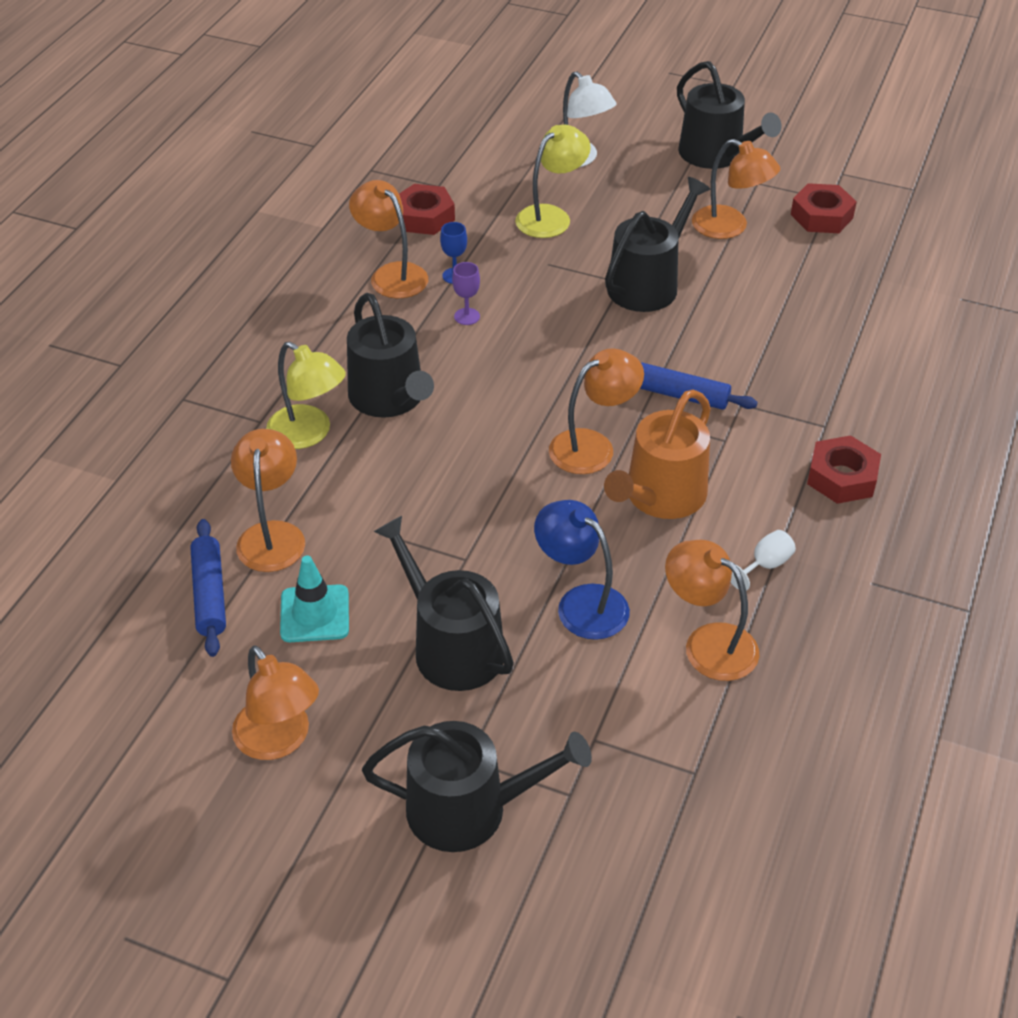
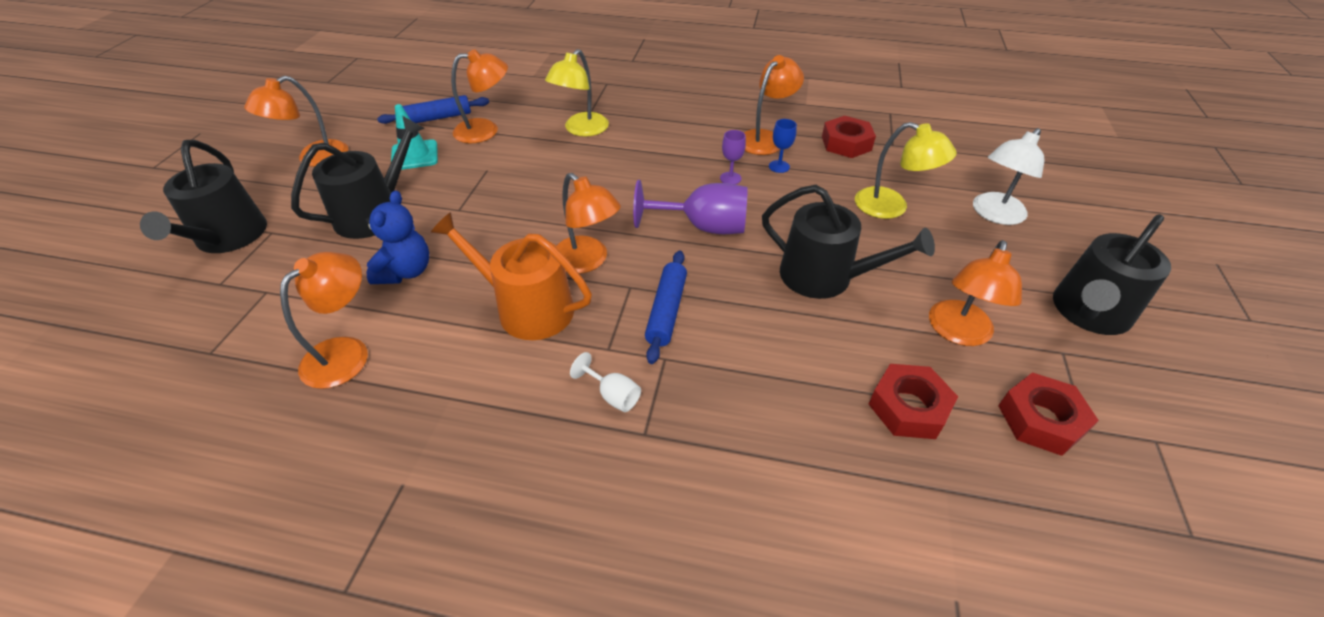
camera: 80 degrees right, 0 degrees up
(390, 398) = (624, 156): black watering can -> none
(553, 351) = (703, 227): none -> purple goblet
(581, 603) = (406, 271): blue lamp -> blue teddy bear
(765, 565) = (436, 389): white goblet -> white goblet (613, 395)
(842, 477) = (563, 452): red nut -> red nut (908, 407)

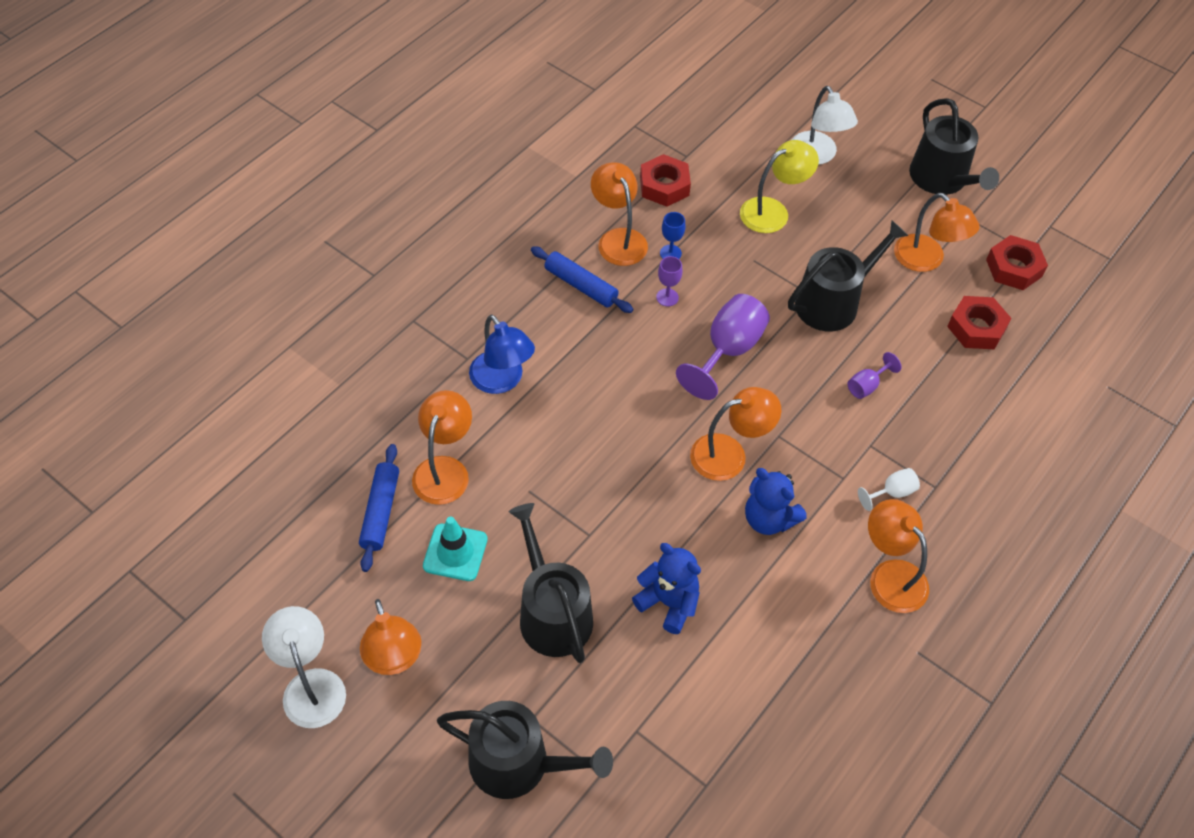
camera: 65 degrees left, 10 degrees up
(286, 134) = (311, 685): none -> white lamp
(346, 352) = (759, 670): orange lamp -> orange lamp (890, 576)
(527, 308) = (769, 519): orange watering can -> blue teddy bear
(581, 130) = (502, 381): yellow lamp -> blue lamp
(666, 311) = (820, 423): blue rolling pin -> blue rolling pin (581, 286)
(740, 333) = (867, 386): none -> purple goblet

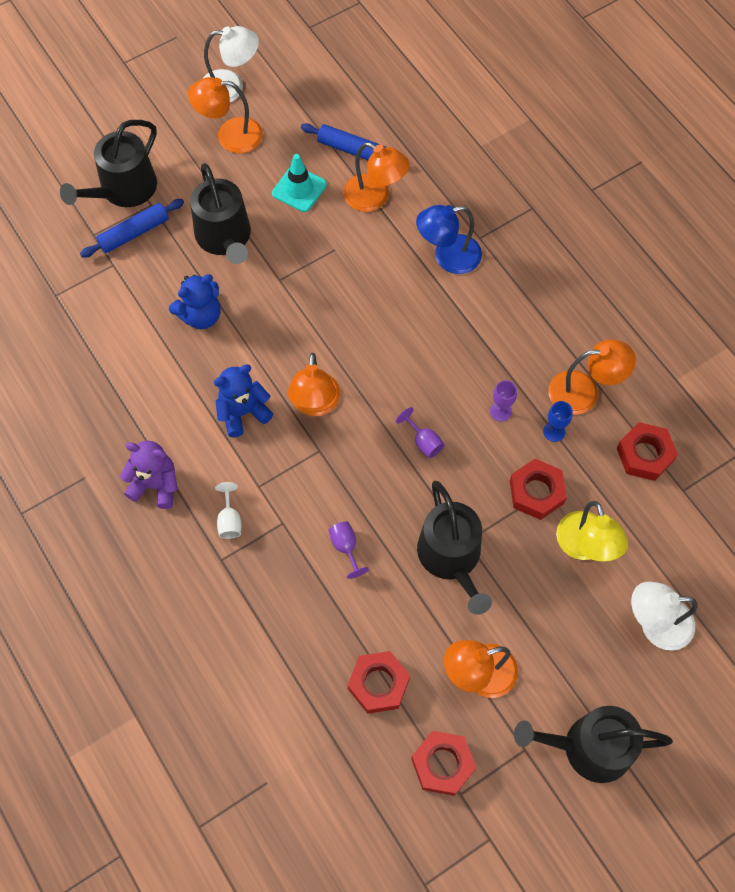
camera: 110 degrees right, 10 degrees up
(552, 612) = (225, 237): black watering can -> black watering can turned 75 degrees clockwise
(581, 286) = (535, 344): blue rolling pin -> blue rolling pin (134, 233)
(728, 350) = (423, 442): purple goblet -> purple goblet, size x0.50
(738, 254) = (536, 492): none -> red nut
(890, 576) = (155, 485): orange lamp -> purple teddy bear

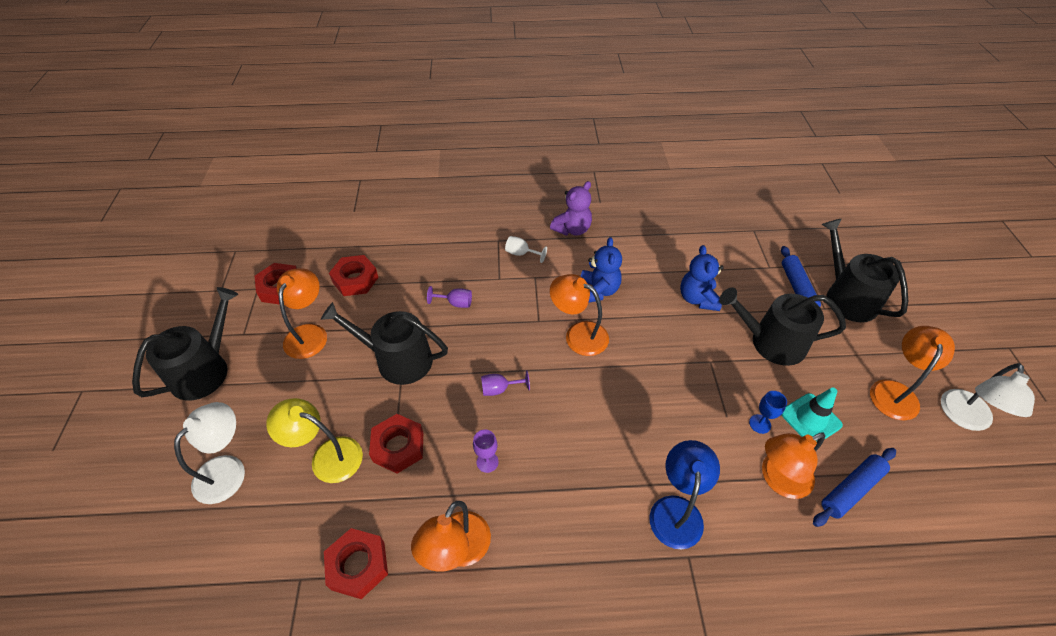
camera: 120 degrees right, 15 degrees down
(554, 431) = (438, 495): blue goblet -> blue goblet (760, 424)

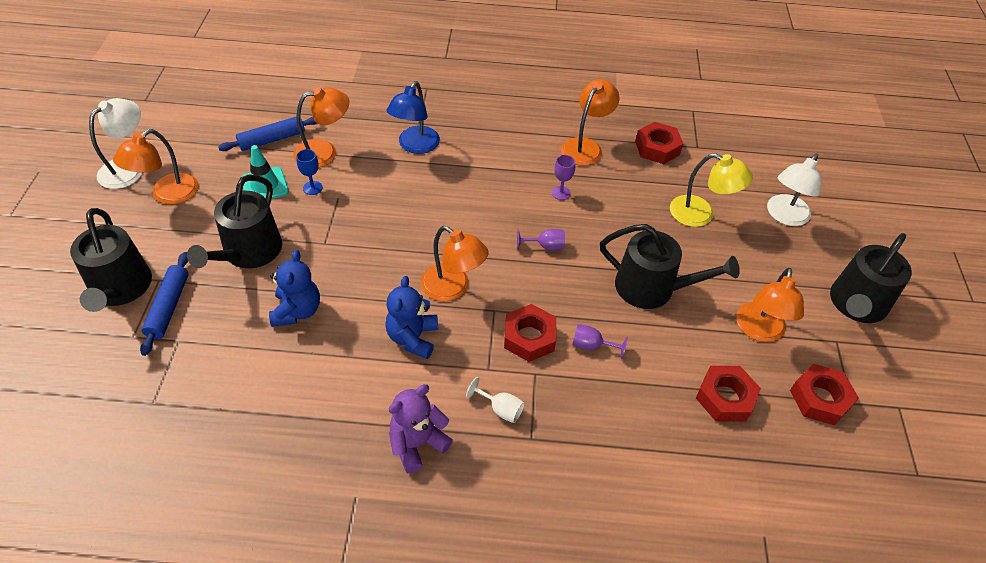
camera: 175 degrees left, 0 degrees up
(398, 447) = (639, 213): red nut -> red nut (529, 337)
(771, 342) = (248, 252): black watering can -> black watering can turned 90 degrees clockwise

